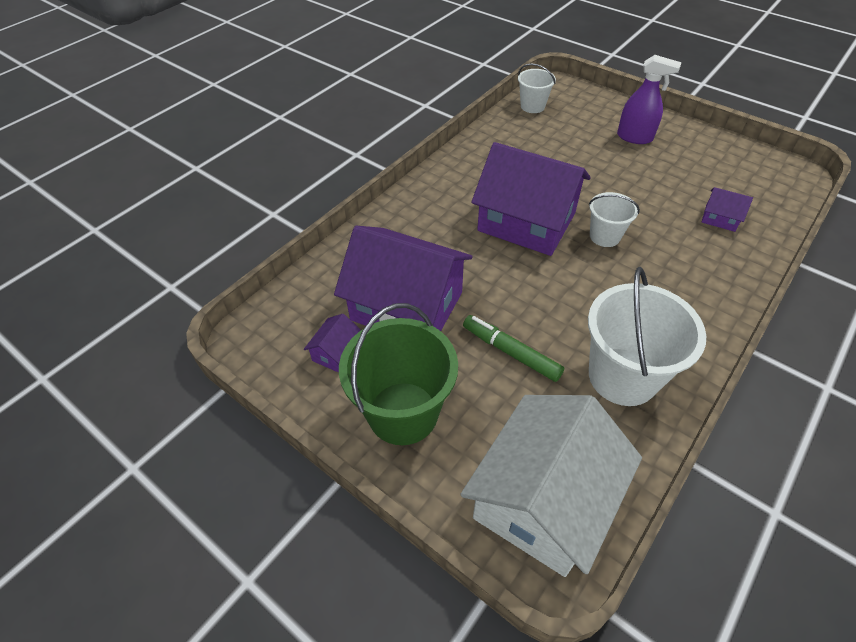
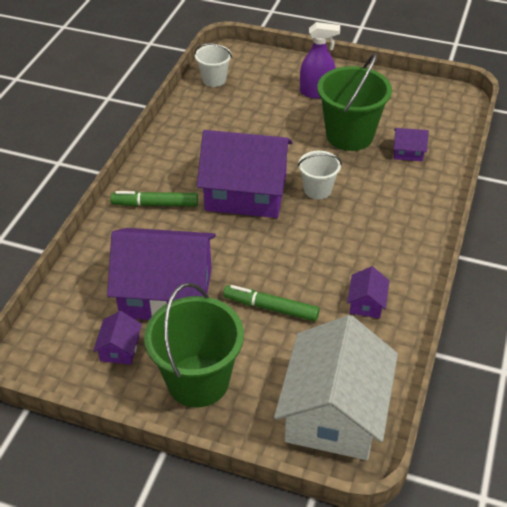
camera: 20 degrees left, 5 degrees down
(430, 213) = (155, 204): none -> green marker
(622, 376) = (366, 303): white bucket -> purple house
(657, 187) = (349, 135): none -> green bucket

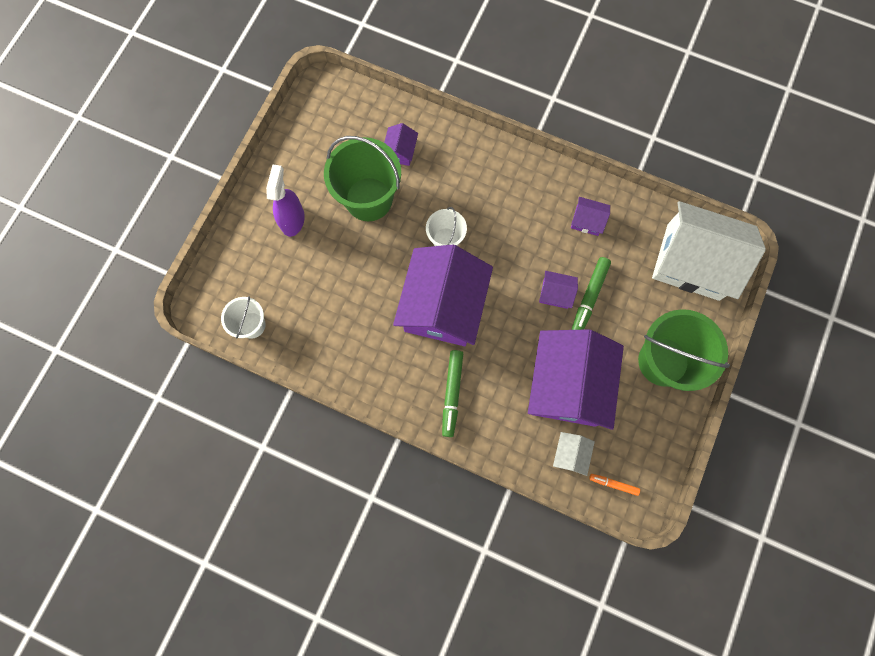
camera: 85 degrees left, 30 degrees up
(54, 336) = (613, 484): none -> orange marker
(89, 297) = (570, 454): none -> white house
(120, 348) = (629, 425): purple house -> purple house (555, 293)

